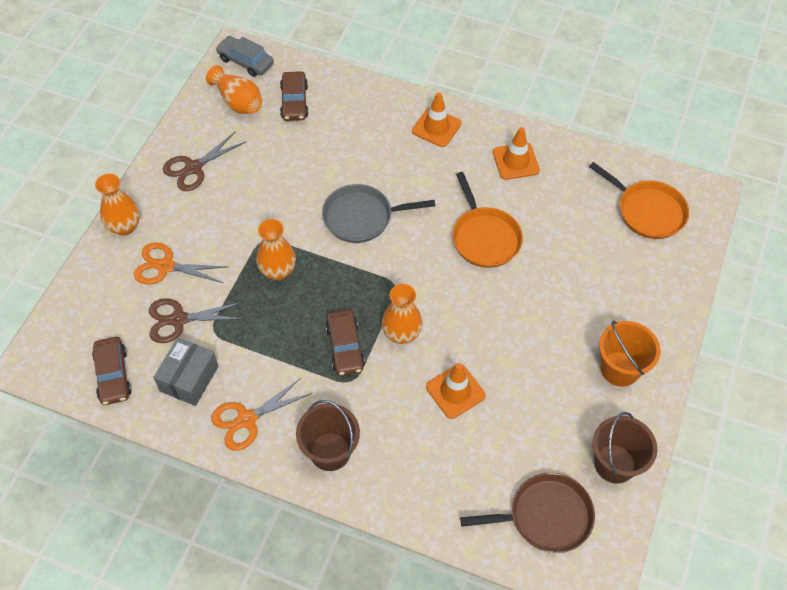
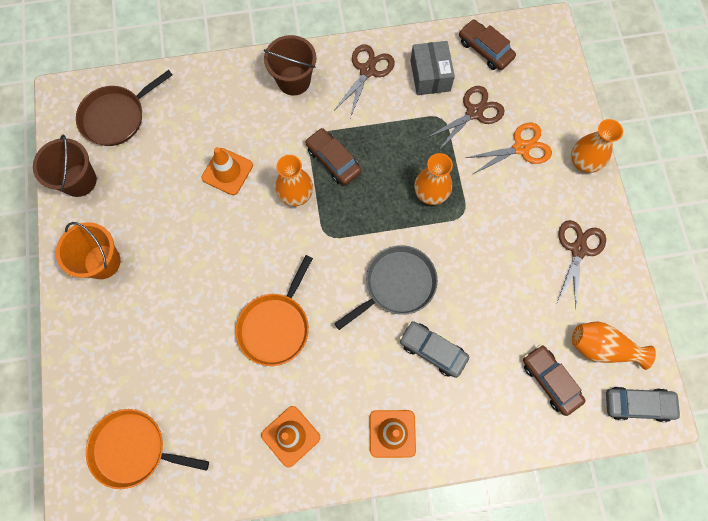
camera: 150 degrees right, 15 degrees up
(247, 419) = (367, 70): orange scissors -> brown scissors
(367, 161) = (432, 350): none -> grey car
(484, 238) = (275, 326): orange pan -> orange pan turned 105 degrees counterclockwise

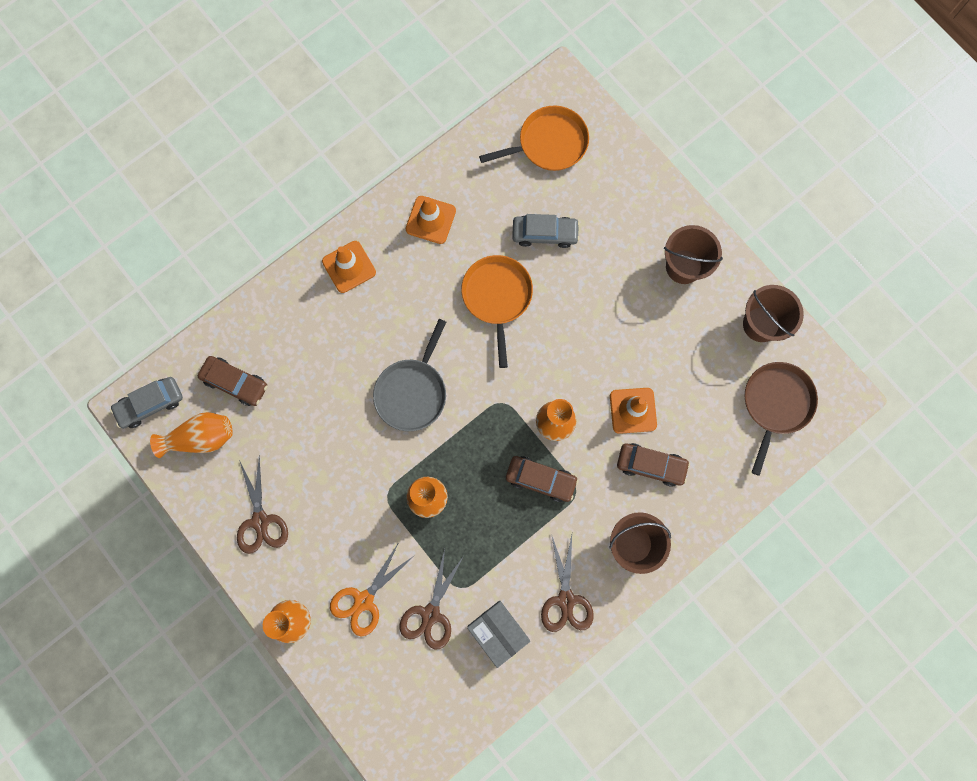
camera: 150 degrees right, 5 degrees up
(102, 262) = (683, 266): orange bucket -> brown bucket
(432, 350) = (350, 352): grey car -> grey car (545, 234)
(485, 49) = (457, 700): brown car -> brown car (651, 465)

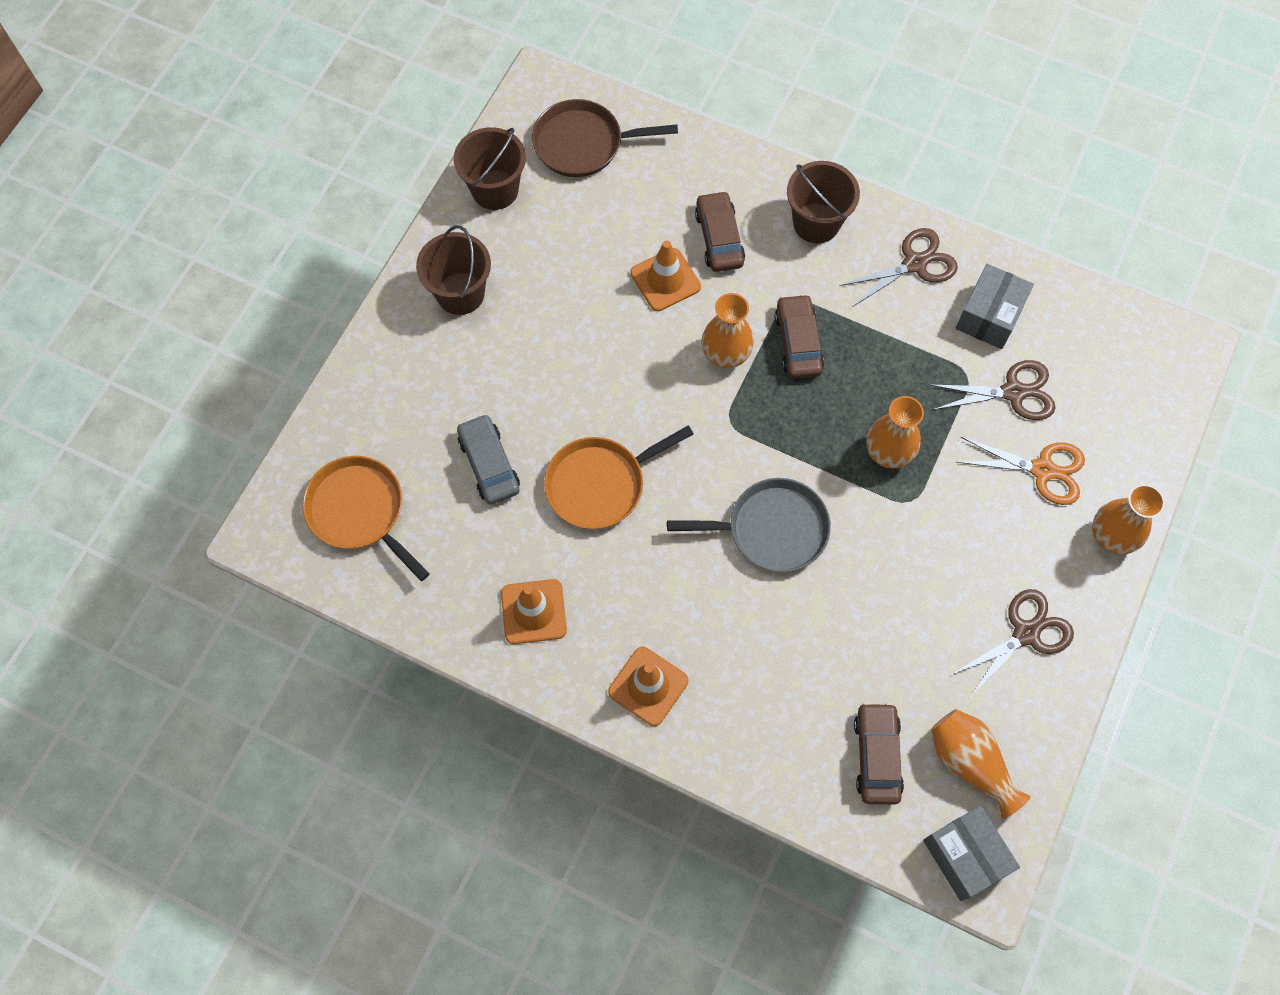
camera: 115 degrees left, 10 degrees down
(150, 404) = (965, 856): grey car -> grey box

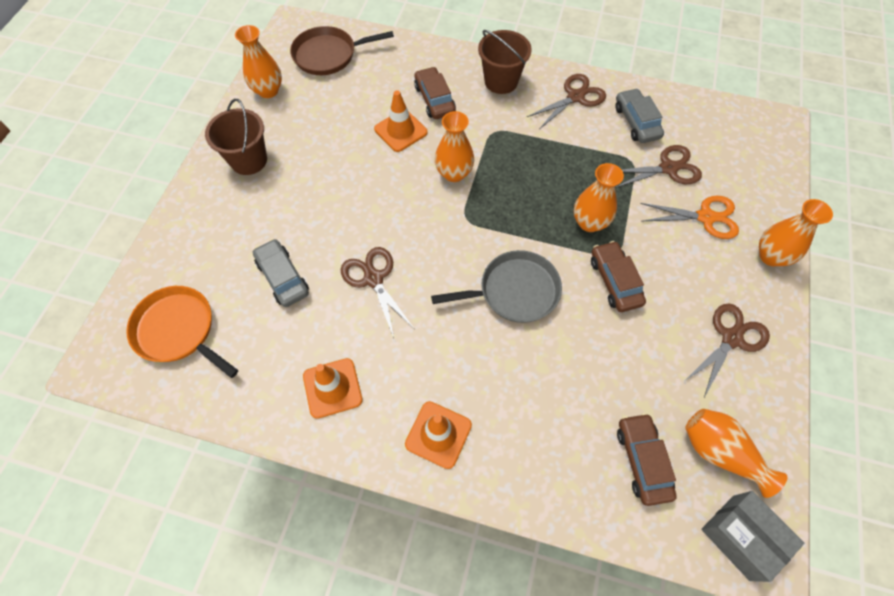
camera: 10 degrees left, 5 degrees down
(495, 190) = (268, 91): brown bucket -> orange vase
(600, 484) = (373, 279): orange pan -> brown scissors
(798, 342) = (505, 158): brown car -> brown car (614, 281)
(989, 316) = (636, 122): grey box -> grey car

